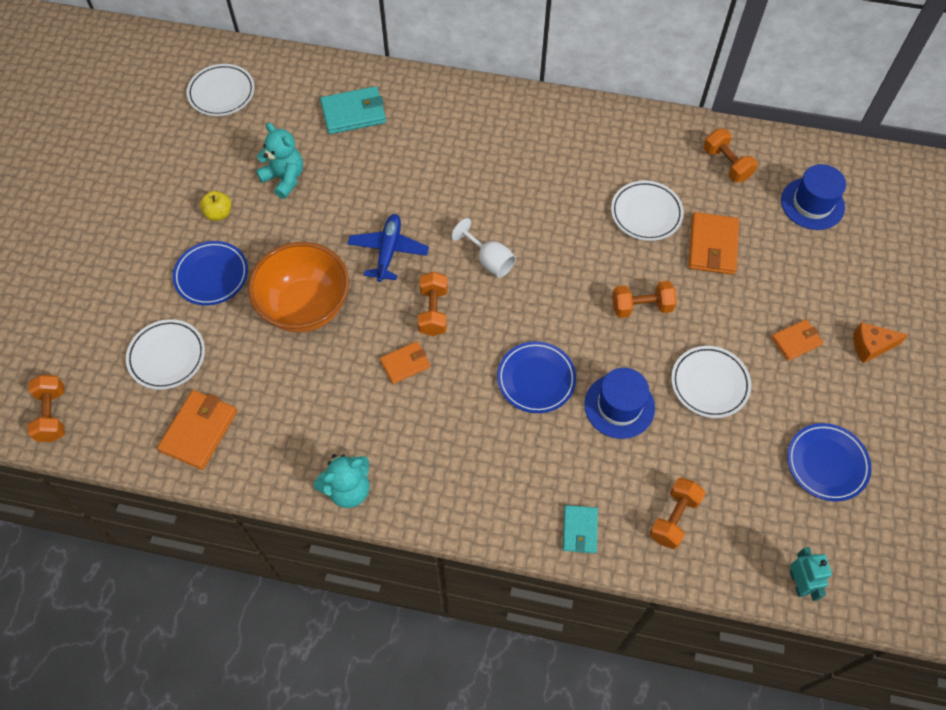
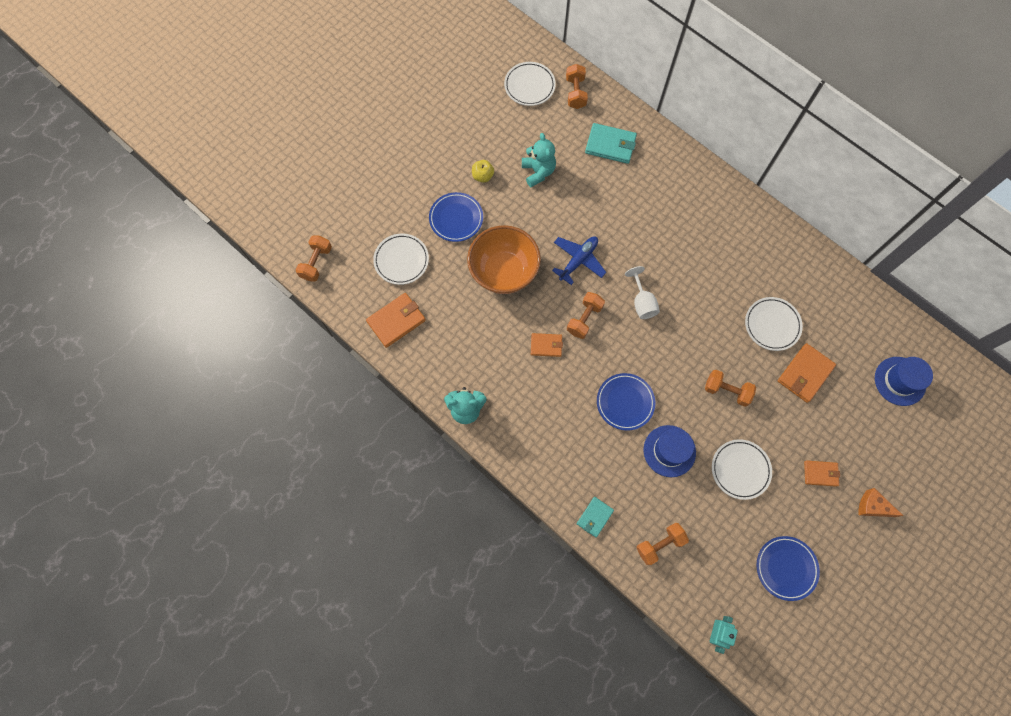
camera: 30 degrees right, 10 degrees up
(726, 164) = (855, 318): orange dumbbell -> orange dumbbell (575, 93)

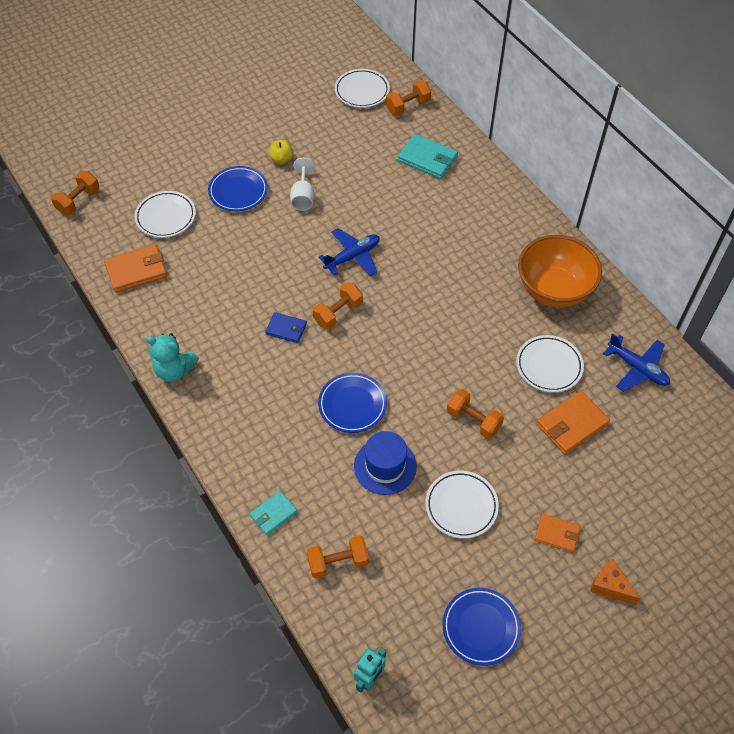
camera: 15 degrees right, 15 degrees down
(504, 272) = (268, 250): orange bowl -> orange bowl (553, 290)
(538, 172) = (341, 167): turquoise teddy bear -> none
(546, 345) = (286, 329): orange wallet -> blue wallet
(575, 93) = (408, 106): orange dumbbell -> orange dumbbell turned 45 degrees clockwise
(642, 302) = (408, 311): white goblet -> white goblet (303, 197)
(842, 309) = (637, 368): none -> blue plane
(900, 381) = (685, 458): blue hat -> none

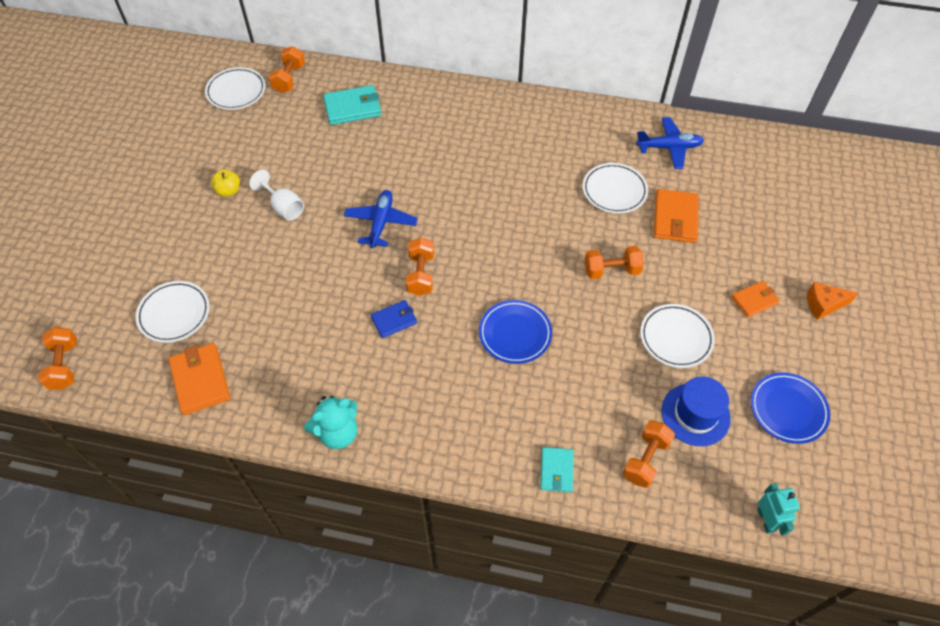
camera: 45 degrees left, 0 degrees up
(136, 270) = (200, 380): orange wallet -> orange wallet turned 45 degrees counterclockwise
(238, 191) = (219, 243): blue plate -> none
(385, 466) = (592, 358): blue hat -> blue hat (695, 414)
(553, 290) = (555, 136): orange bowl -> none

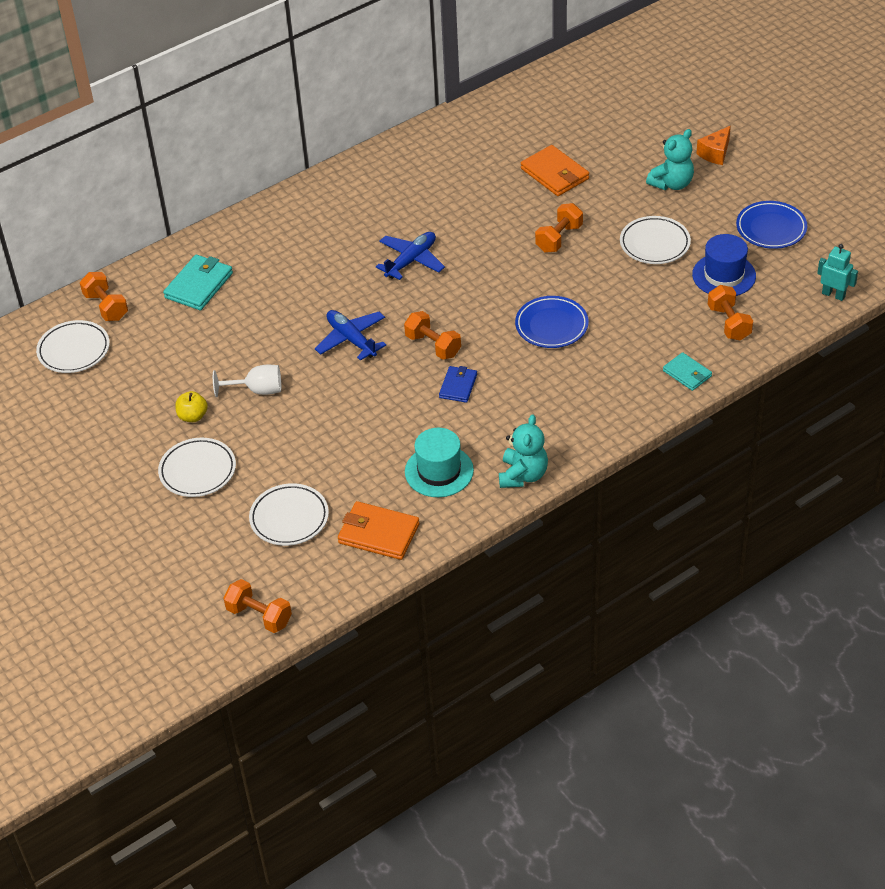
camera: 45 degrees left, 10 degrees down
(295, 372) = (439, 471): none -> turquoise hat
(614, 191) = (489, 188): white plate -> white plate (197, 471)
(669, 147) = (486, 131): blue plane -> blue plane (411, 260)
(754, 300) = (672, 183): orange wallet -> turquoise teddy bear

